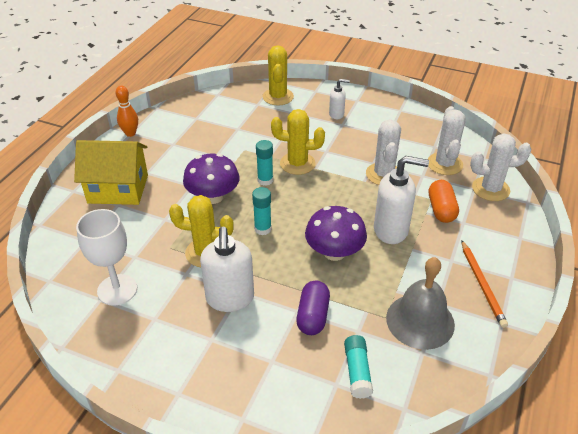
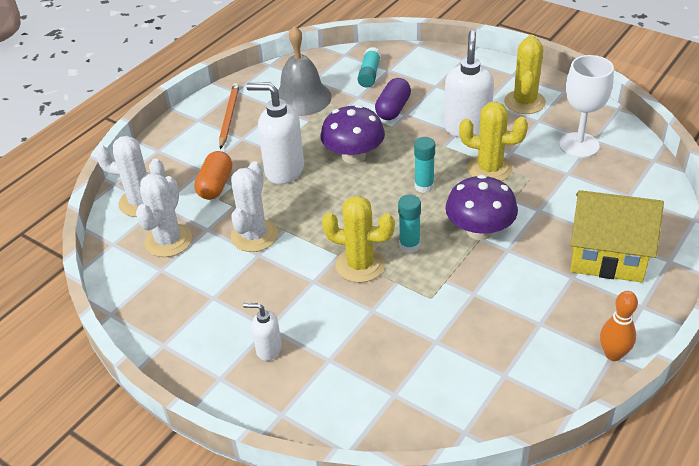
camera: 165 degrees left, 0 degrees up
(278, 97) = (353, 407): yellow cactus -> yellow cactus (524, 102)

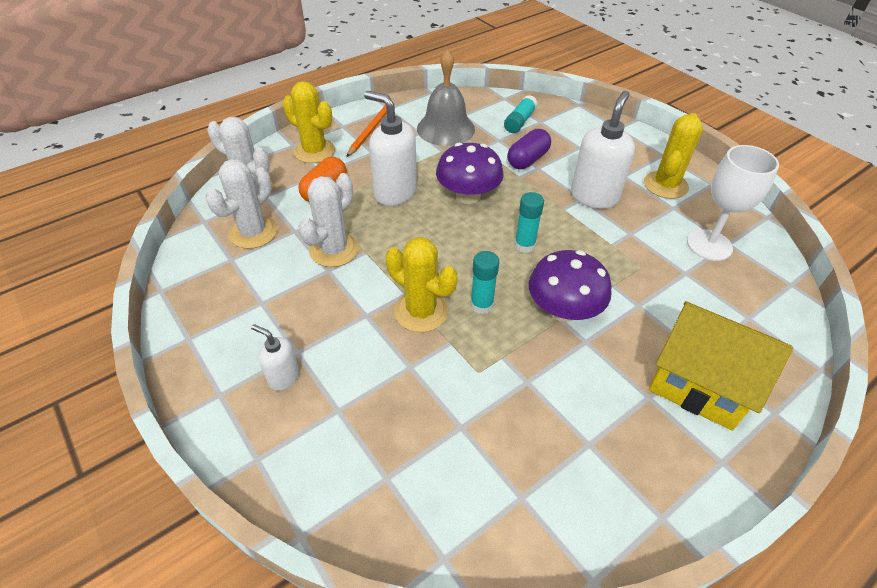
camera: 15 degrees right, 5 degrees up
(489, 169) = (601, 245): yellow cactus -> yellow cactus (314, 151)
(613, 354) = (664, 516): orange bowling pin -> none

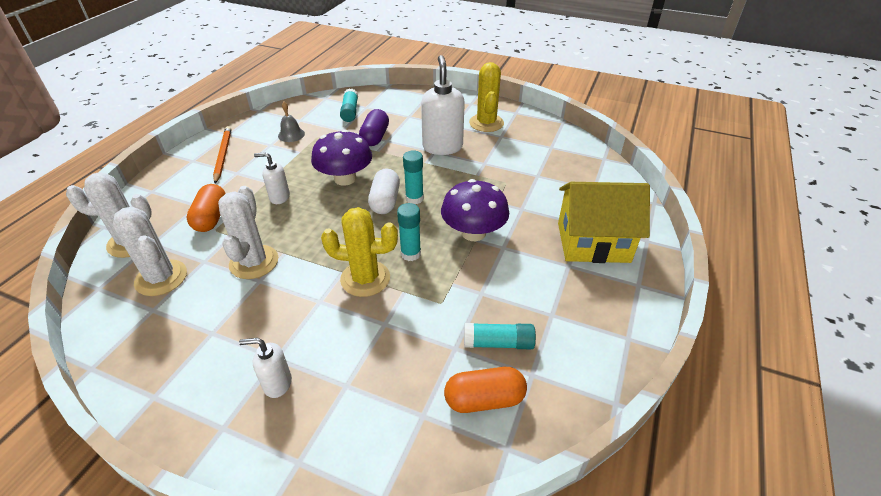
camera: 30 degrees left, 5 degrees down
(253, 232) = (161, 278): white cactus -> white cactus turned 45 degrees counterclockwise
(314, 151) = (178, 189): yellow cactus -> none
(394, 192) = (279, 197): white soap dispenser -> white soap dispenser, size x0.54
(445, 128) = (291, 134): grey bell -> grey bell, size x0.49
(454, 496) = (484, 399): none -> orange capsule
(492, 236) = (385, 201): none -> white capsule
(508, 445) = (498, 343): none -> turquoise glue stick
(709, 245) = (540, 152): white goblet -> none

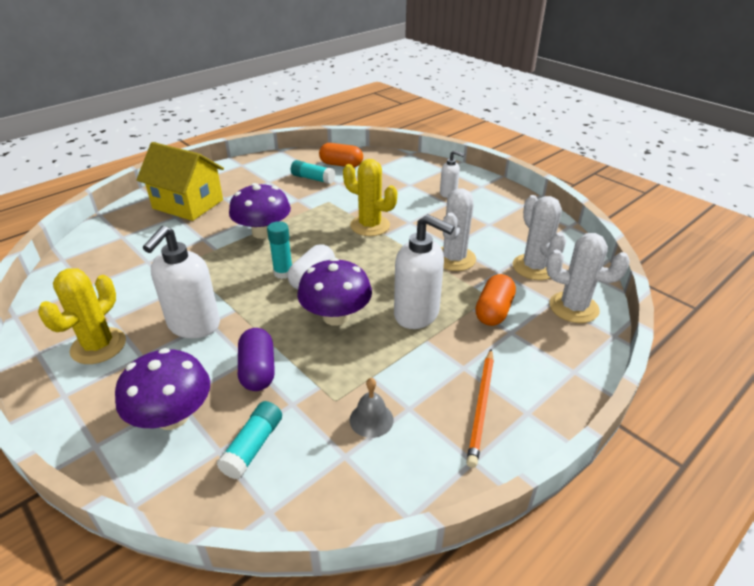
camera: 155 degrees left, 5 degrees down
(279, 197) = (417, 314): white soap dispenser -> white soap dispenser, size x1.87
(375, 137) = (258, 370): purple capsule -> purple capsule turned 45 degrees counterclockwise
(403, 110) = (172, 416): none -> purple mushroom
(410, 254) = (325, 231): turquoise glue stick -> none

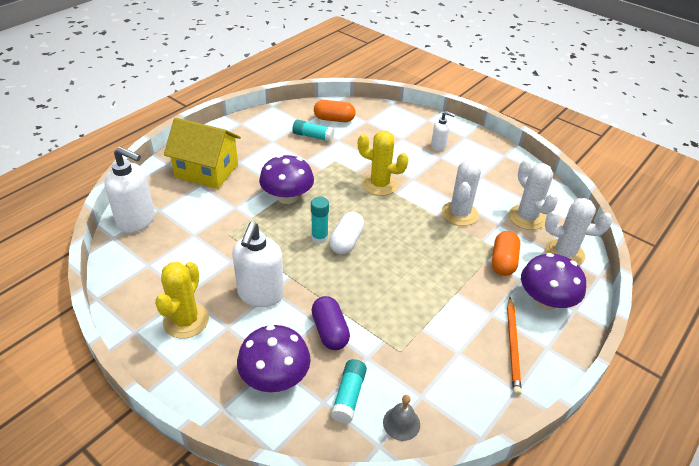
camera: 10 degrees left, 5 degrees up
(336, 316) = (377, 276): purple mushroom -> purple mushroom (545, 300)
(371, 419) = (432, 364): grey bell -> grey bell (401, 423)
(417, 314) = (443, 269): white soap dispenser -> white soap dispenser (137, 221)

